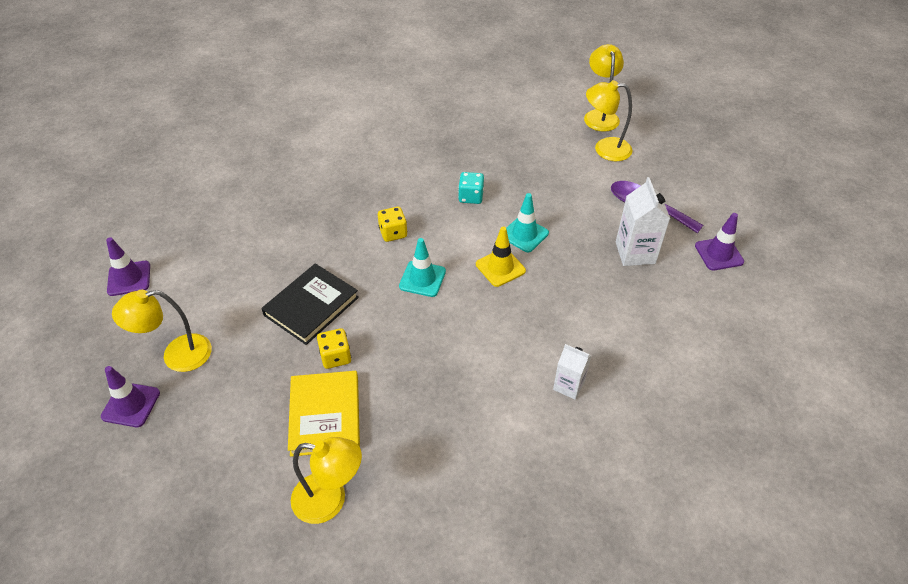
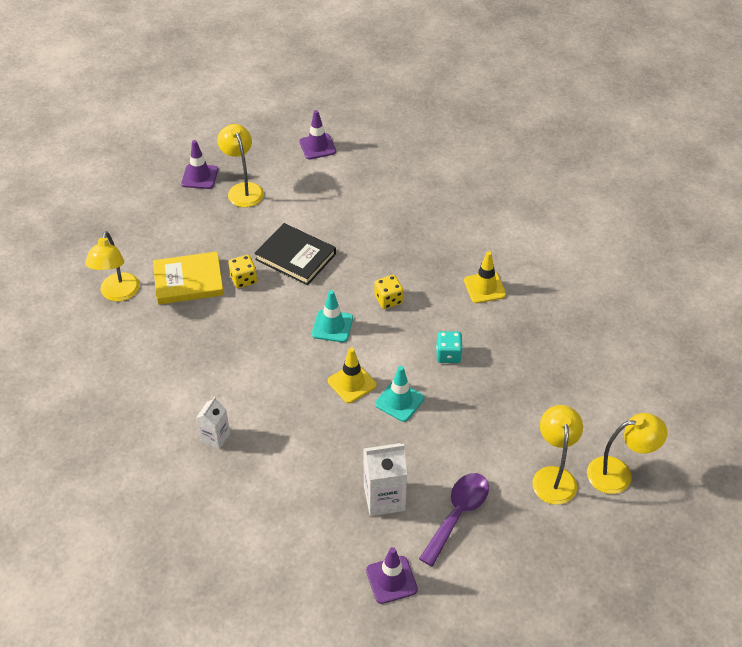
camera: 85 degrees right, 0 degrees up
(391, 165) = (484, 288): none -> yellow traffic cone

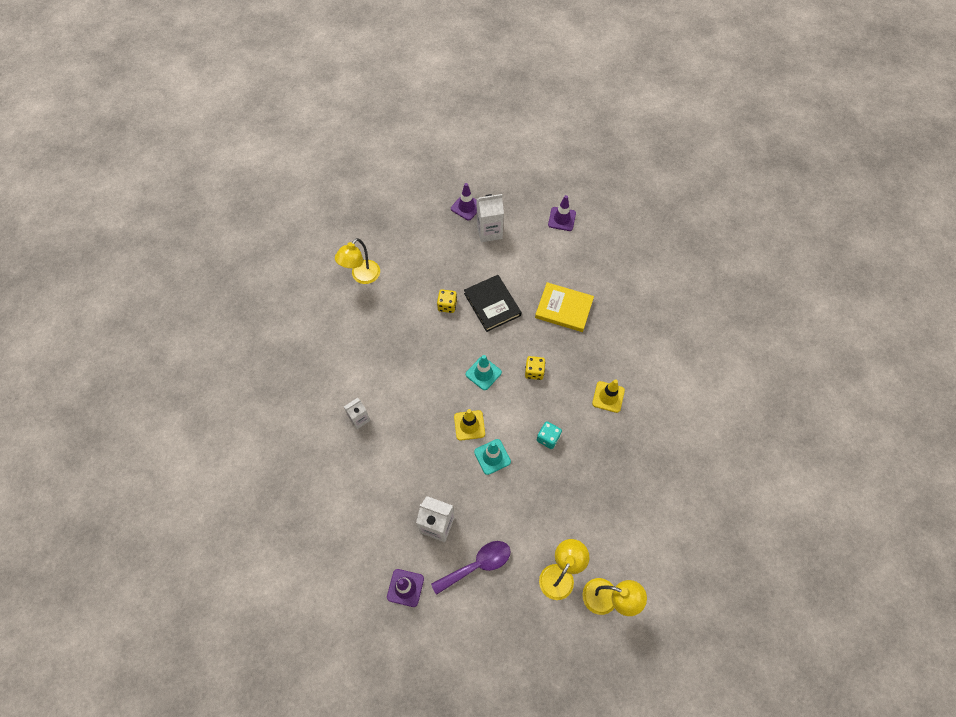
camera: 30 degrees right, 15 degrees up
(188, 281) = (411, 289): yellow book -> yellow book (564, 308)
(243, 189) = (489, 231): yellow lamp -> white carton

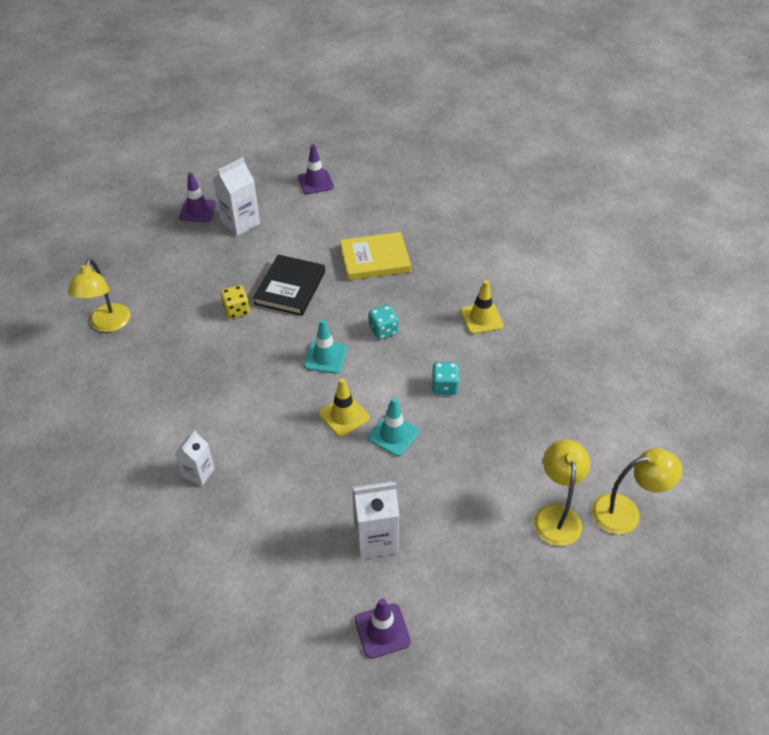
camera: 30 degrees left, 15 degrees down
(477, 565) = (454, 556): purple spoon -> none
(492, 304) = (290, 288): black book -> black book turned 75 degrees clockwise
(534, 372) = (383, 330): yellow dice -> turquoise dice

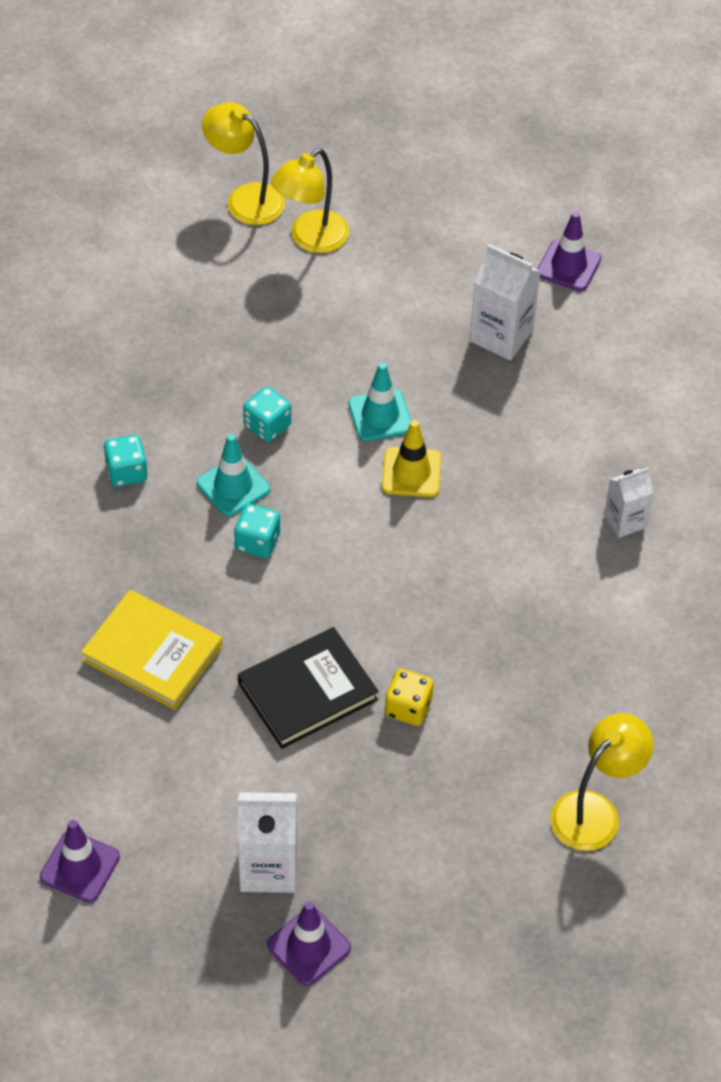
camera: 140 degrees left, 5 degrees up
(325, 357) = (361, 557): turquoise traffic cone -> turquoise traffic cone (233, 486)
(481, 318) = (126, 472): yellow traffic cone -> turquoise dice

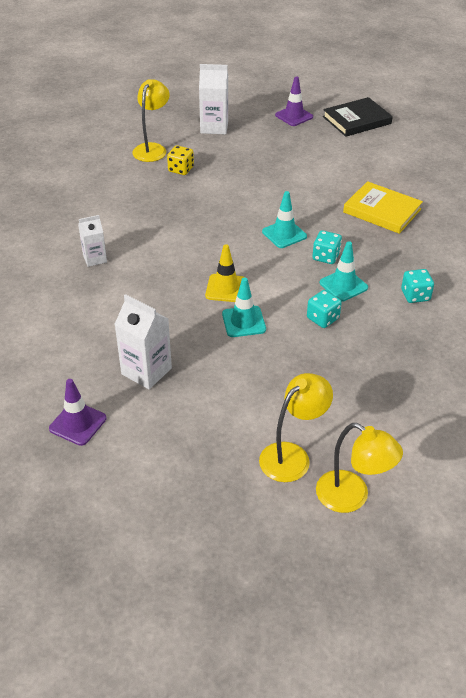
camera: 175 degrees left, 10 degrees down
(80, 867) = (403, 141): purple traffic cone -> none
(268, 867) = (313, 137): white carton -> white carton (214, 127)
(307, 691) = (294, 193): black book -> black book (356, 120)
(325, 588) = (284, 234): none -> turquoise traffic cone
(408, 707) = (240, 186): yellow dice -> yellow dice (181, 169)
(595, 811) = (152, 149): yellow lamp -> yellow lamp turned 150 degrees clockwise

